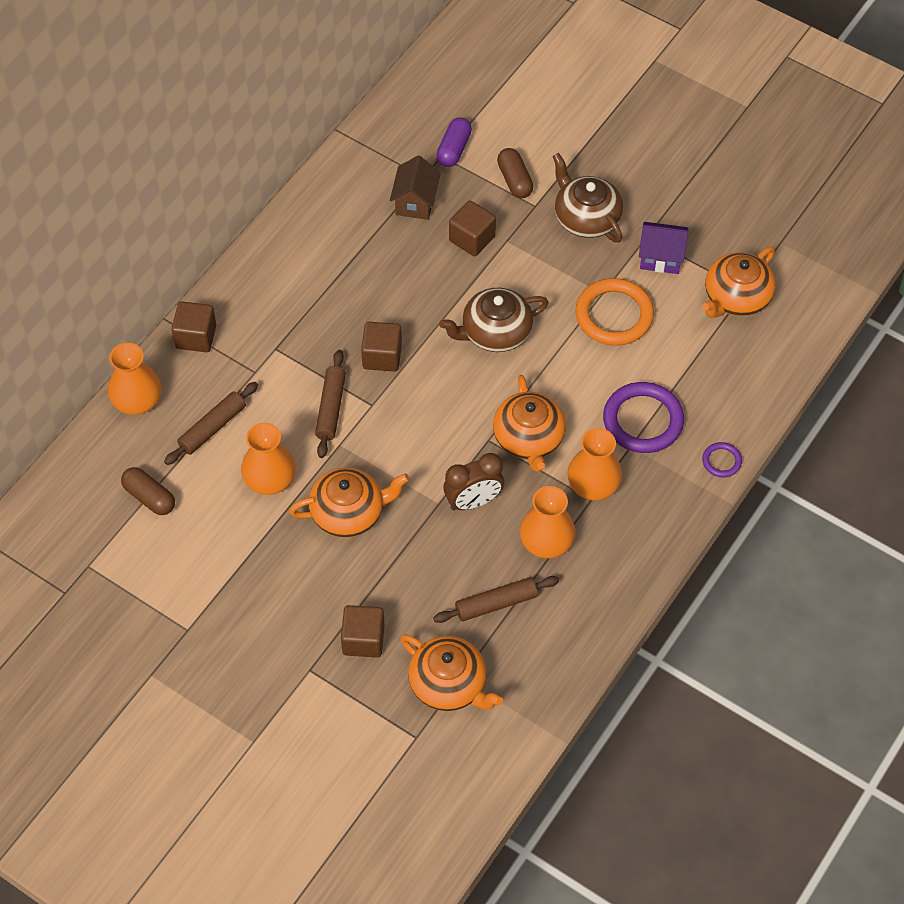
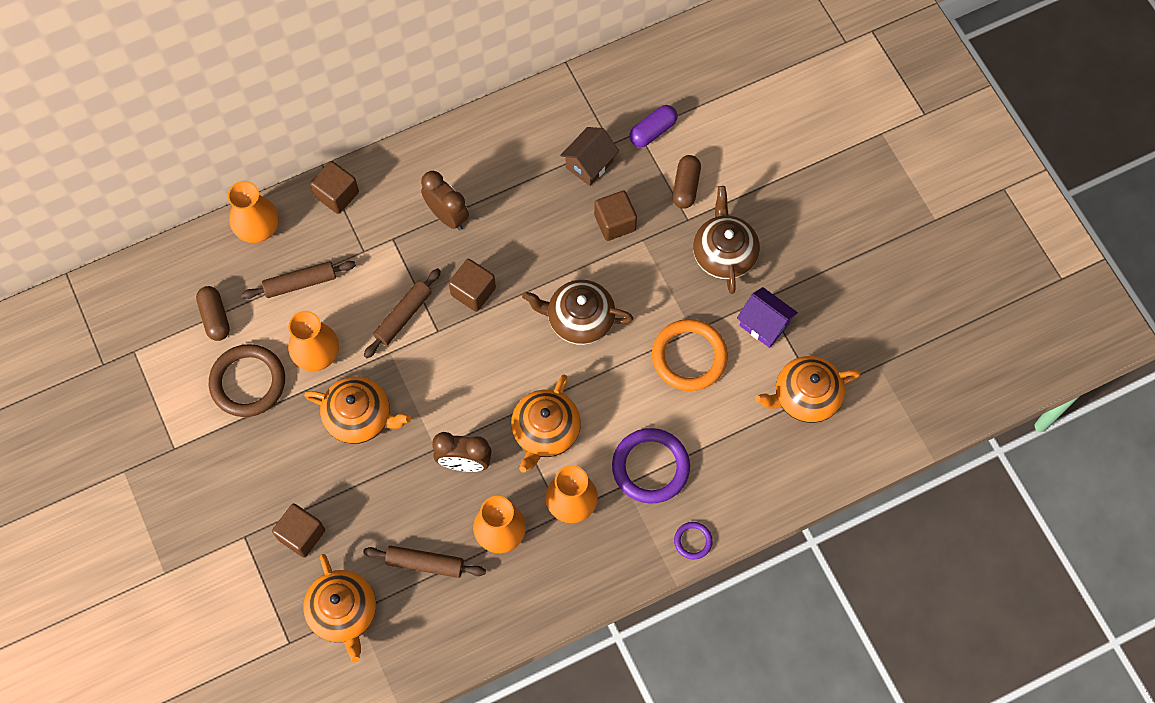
camera: 30 degrees right, 10 degrees up
(220, 537) = (248, 382): none -> brown ring
(313, 305) = (447, 216): none -> brown clock

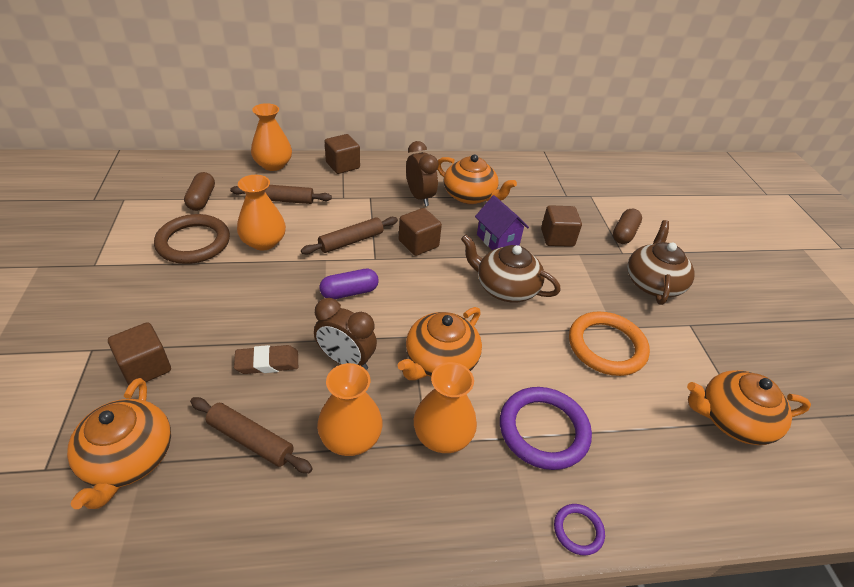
camera: 15 degrees right, 25 degrees down
(359, 417) = (269, 294): orange teapot -> orange teapot (470, 196)
(399, 491) = (267, 362): none -> brown eraser
(589, 164) = (545, 201): brown house -> none
(652, 131) = (602, 198): purple capsule -> purple capsule (349, 292)
(764, 325) = (688, 344): purple house -> purple house (497, 240)

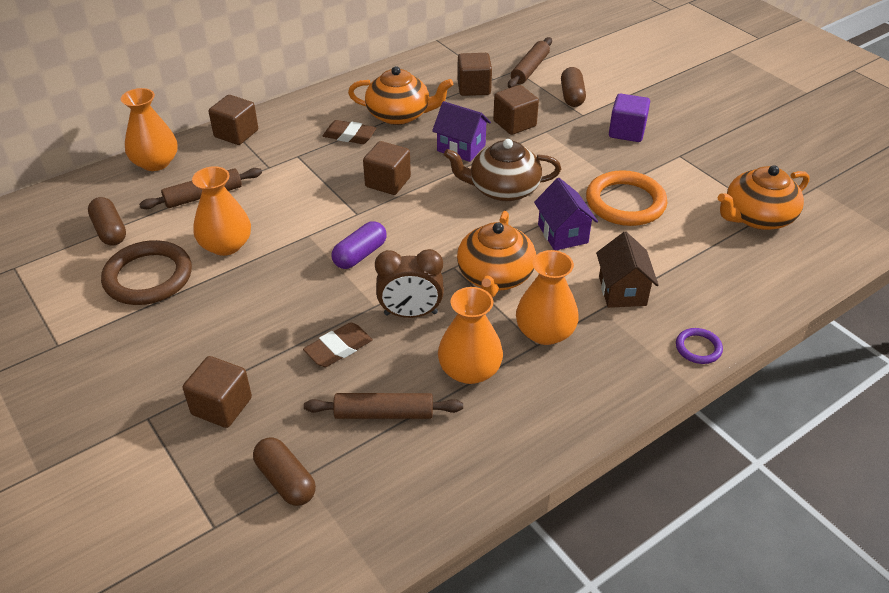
camera: 25 degrees left, 0 degrees up
(128, 458) = (285, 480): orange teapot -> brown capsule
(351, 241) = (318, 207): brown rolling pin -> brown rolling pin (530, 69)
(420, 197) = (349, 136): brown clock -> brown eraser
(528, 349) = (562, 234): none -> purple house
(543, 430) = (622, 291): purple ring -> brown house
(545, 197) = (474, 88): none -> brown cube
(653, 283) = (626, 132): brown teapot -> purple cube

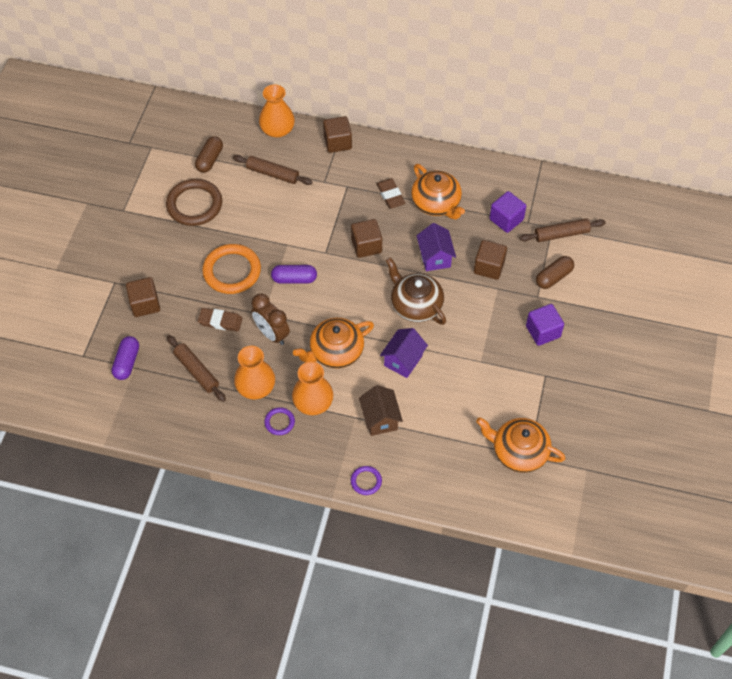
camera: 50 degrees right, 15 degrees up
(226, 245) = (246, 216): orange vase -> none
(285, 480) = (127, 362): brown capsule -> purple capsule
(474, 88) = (506, 219): brown cube -> purple cube
(543, 377) = (279, 422): none -> purple ring
(622, 291) = (380, 419): brown house -> brown house turned 60 degrees counterclockwise
(625, 203) = (464, 374): orange ring -> orange ring (232, 271)

